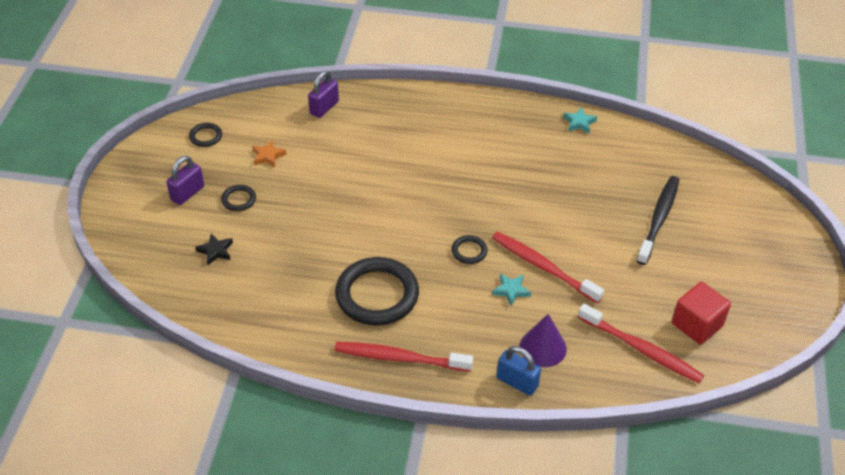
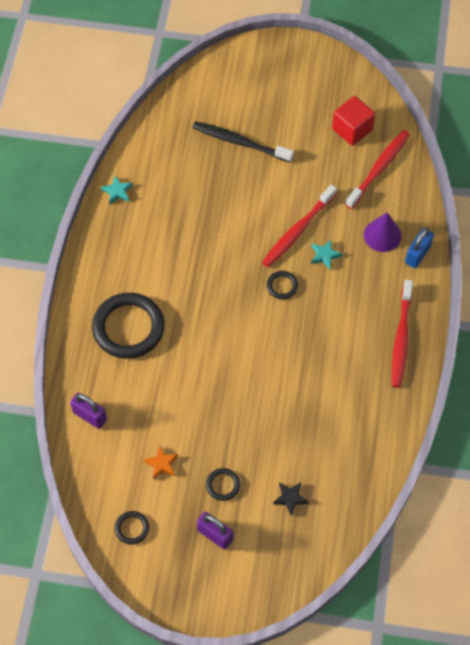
camera: 90 degrees left, 15 degrees up
(377, 295) = (335, 358): black ring -> black ring (128, 328)

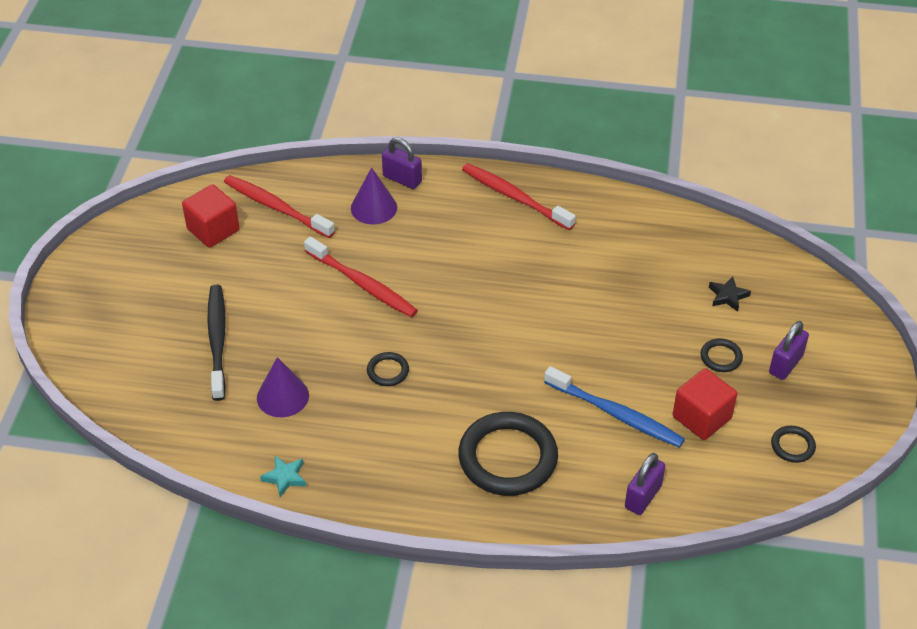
camera: 90 degrees left, 15 degrees down
(161, 464) = (701, 417): orange star -> red cube
(166, 403) = (616, 414): none -> blue toothbrush
(188, 185) = (282, 396): none -> purple cone
(240, 142) = (217, 340): black toothbrush -> black toothbrush turned 150 degrees clockwise
(282, 286) = (444, 300): black ring -> black ring (388, 371)
(325, 255) = (400, 259): turquoise star -> none
(401, 338) = (514, 197): red toothbrush -> red toothbrush turned 150 degrees counterclockwise
(417, 254) = (402, 179): blue padlock -> purple padlock

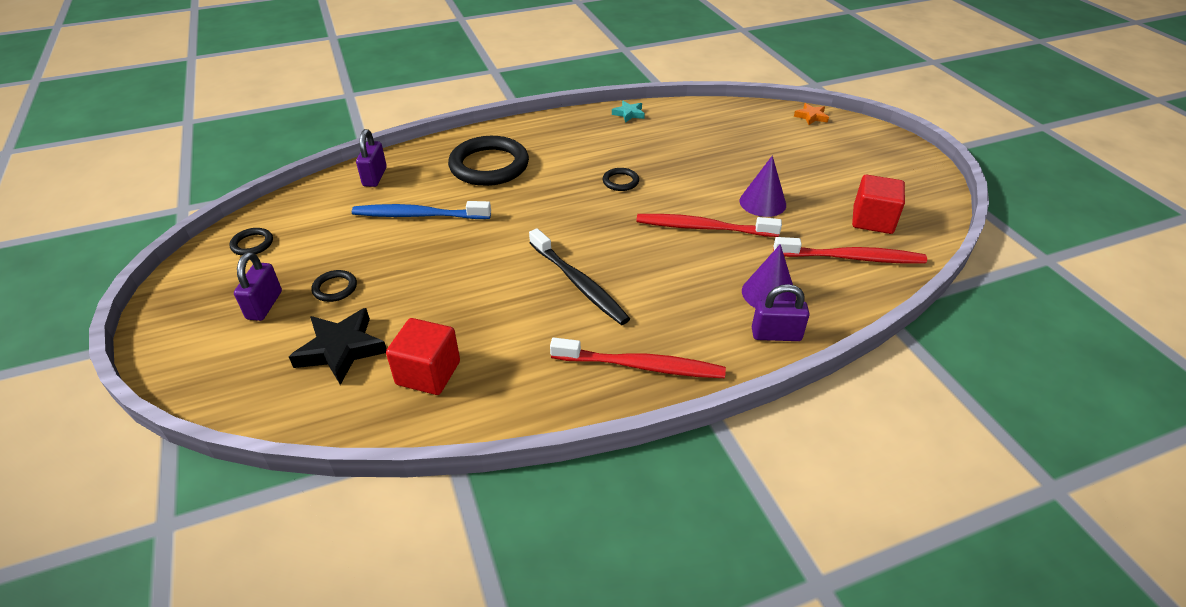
camera: 150 degrees right, 5 degrees down
(92, 374) = (811, 117): none -> orange star
(217, 340) = (761, 157): black toothbrush -> black toothbrush (579, 283)
(282, 396) = (677, 145): purple cone -> purple cone (762, 203)
(701, 417) = (341, 237): red cube -> red cube (428, 373)
(728, 296) = (341, 349): black star -> black star, size x1.82

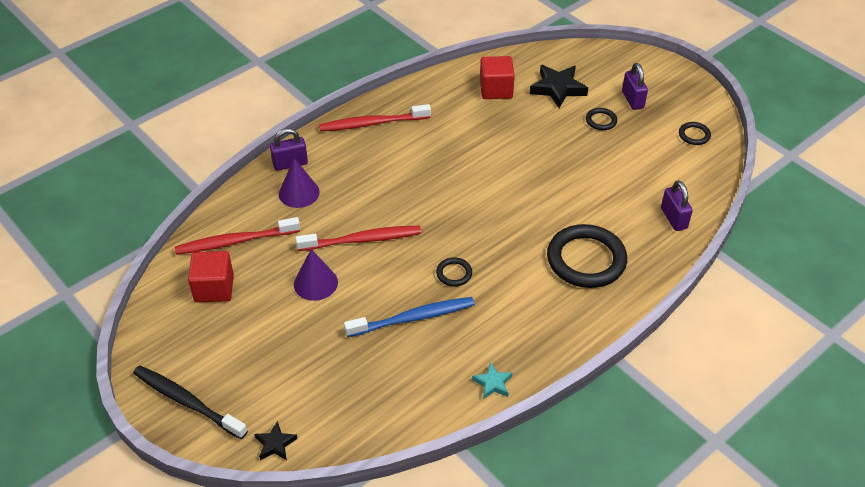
camera: 160 degrees right, 5 degrees up
(418, 215) = (599, 190): blue toothbrush -> blue toothbrush (413, 318)
(579, 283) = (438, 166): black toothbrush -> black toothbrush (187, 402)
(811, 117) = (275, 444): orange star -> black star

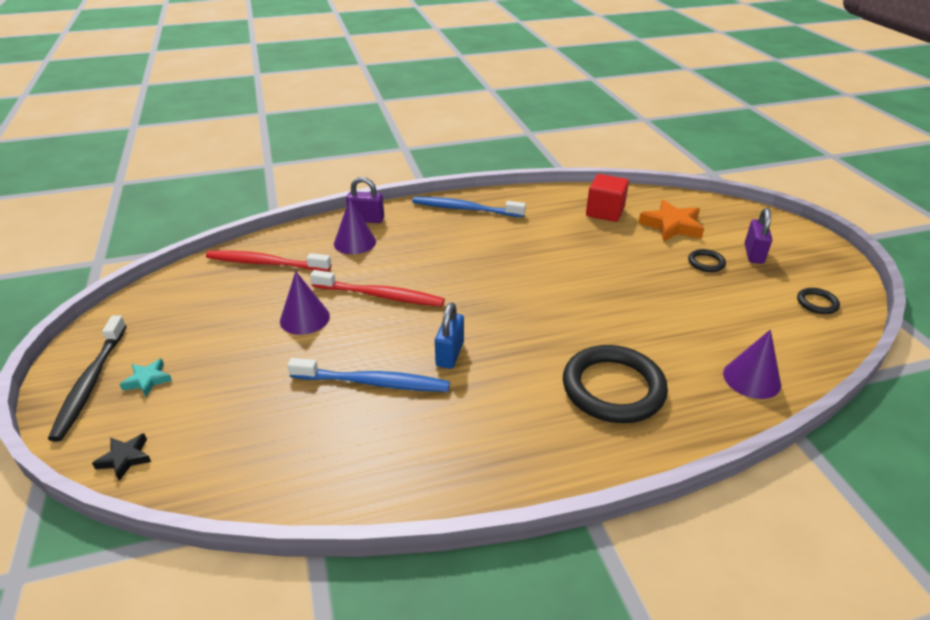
camera: 25 degrees right, 10 degrees down
(187, 402) = (90, 383): black toothbrush -> black toothbrush turned 150 degrees counterclockwise
(214, 288) = (212, 294): red cube -> none
(372, 123) = (465, 209): red toothbrush -> blue toothbrush
(454, 273) = (450, 354): black ring -> blue padlock
(493, 383) = (409, 487): turquoise star -> turquoise star (147, 380)
(557, 88) = (671, 226): black star -> orange star
(673, 218) = (751, 379): purple padlock -> purple cone

